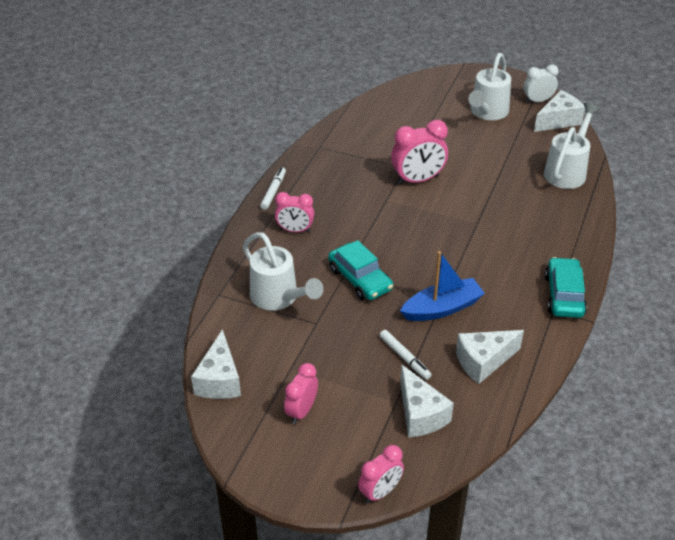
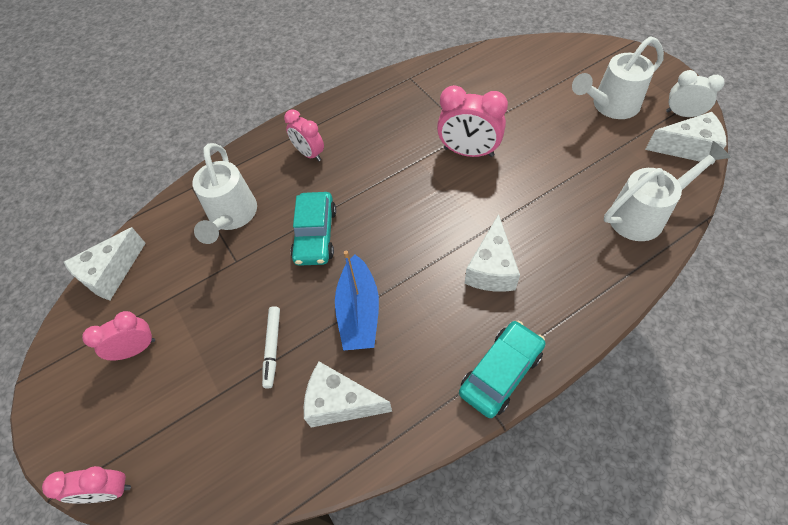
camera: 40 degrees right, 15 degrees up
(273, 191) = (328, 106): white marker -> none
(420, 414) = (225, 425): white cheese -> white cheese (491, 269)
(442, 308) = (359, 312): blue boat -> blue boat turned 75 degrees clockwise

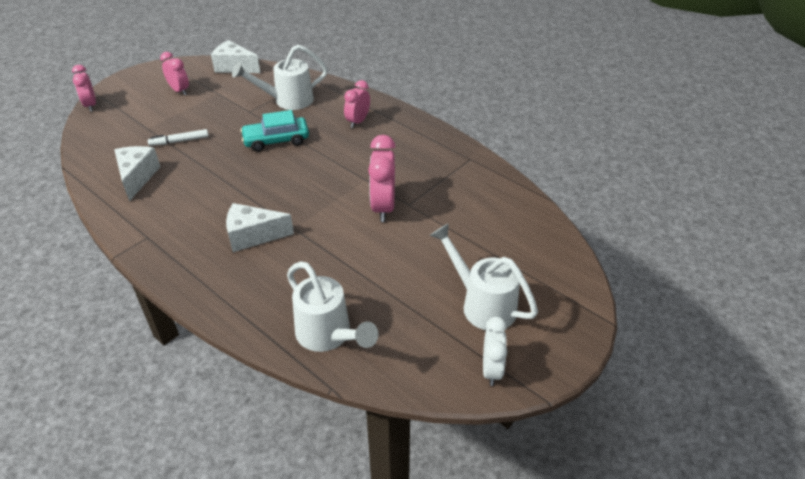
camera: 70 degrees right, 15 degrees down
(359, 312) = (209, 173): blue boat -> none
(500, 372) = (156, 251): turquoise car -> none
(687, 148) = (435, 373): white cheese -> none

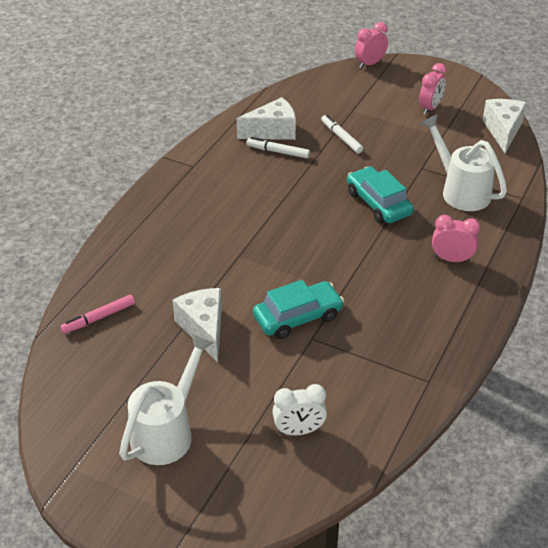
camera: 75 degrees right, 0 degrees up
(169, 180) = (278, 152): none -> white marker
(253, 236) = (217, 231): white cheese -> white cheese (204, 329)
(328, 335) = (99, 318): white watering can -> pink marker
(383, 207) = (297, 317): pink clock -> turquoise car
(491, 370) = (77, 452): white clock -> white clock (299, 430)

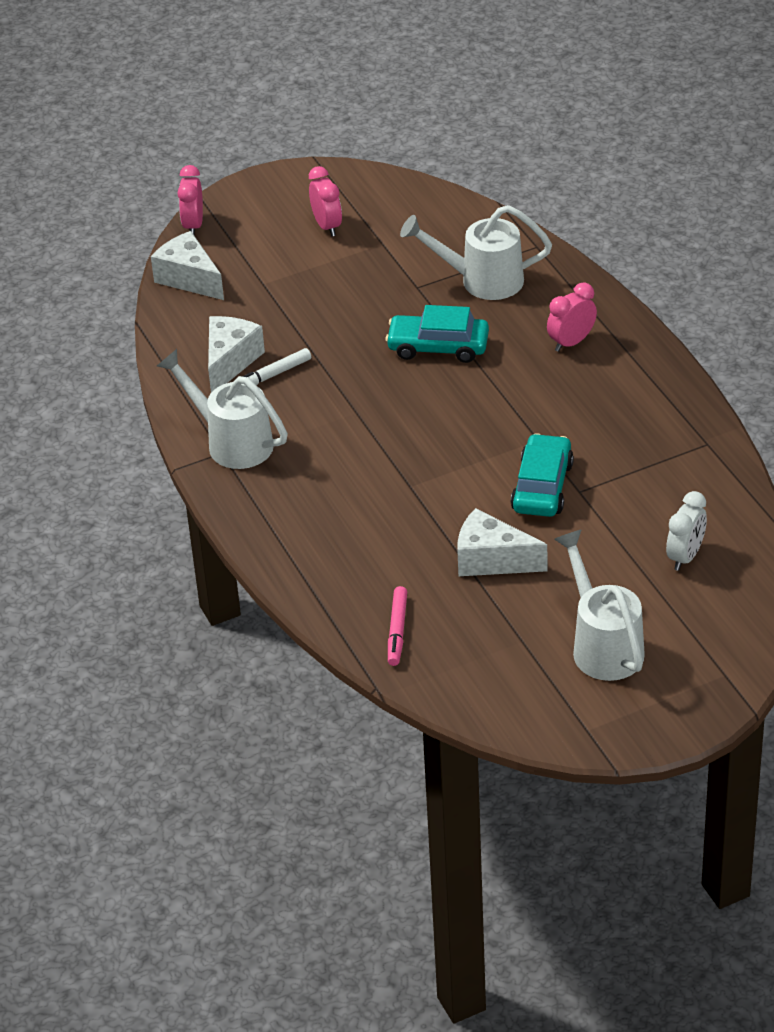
camera: 50 degrees left, 0 degrees up
(206, 165) = (232, 442): none -> white watering can
(341, 137) = (301, 316): white marker -> none
(503, 131) = (424, 198): white cheese -> white cheese (189, 278)

